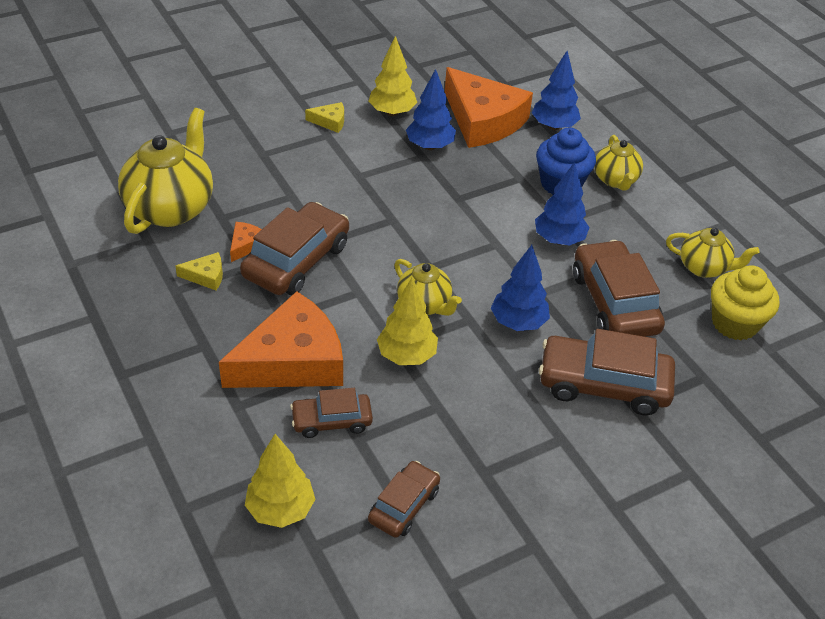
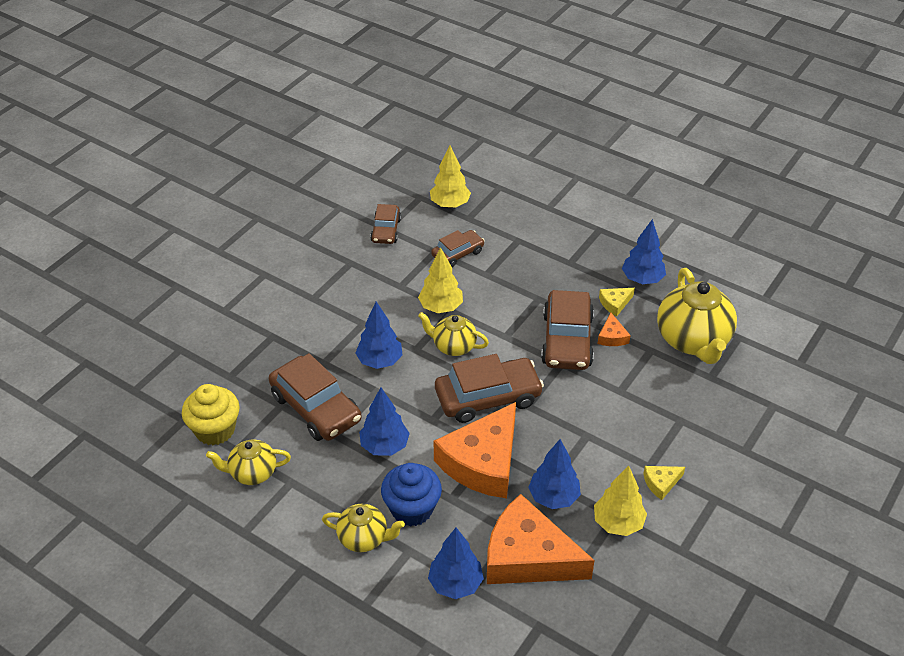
camera: 155 degrees right, 0 degrees up
(146, 289) = (642, 279): none -> blue tree
(292, 360) = (509, 276): orange cheese -> orange cheese (483, 462)
(603, 384) = (299, 342): brown car -> brown car (488, 397)
(615, 180) = (364, 538): yellow teapot -> yellow teapot turned 135 degrees clockwise

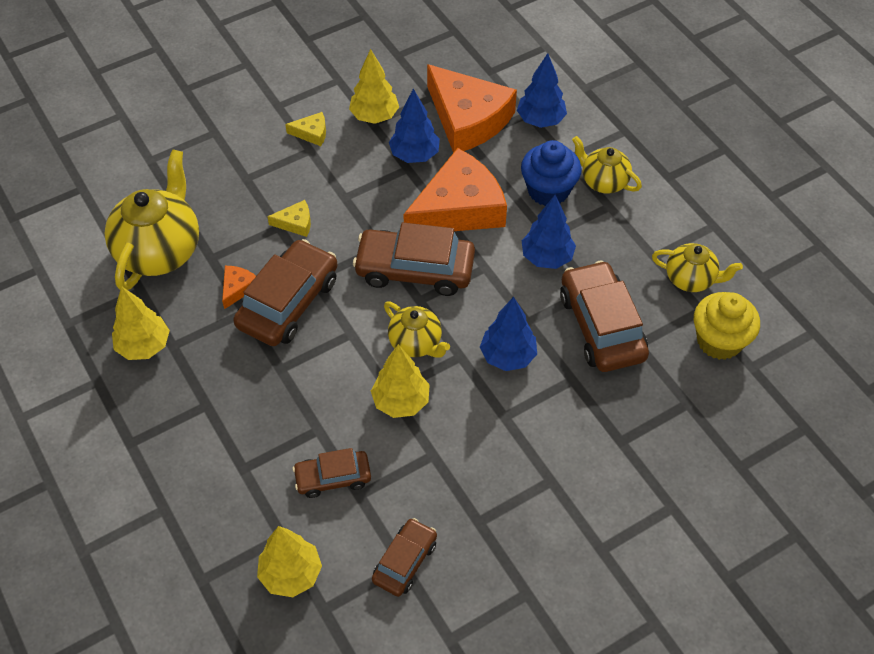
camera: 155 degrees left, 10 degrees up
(615, 303) = (201, 327): yellow cheese -> yellow cheese (295, 223)
(642, 279) = (144, 346): blue tree -> yellow tree

